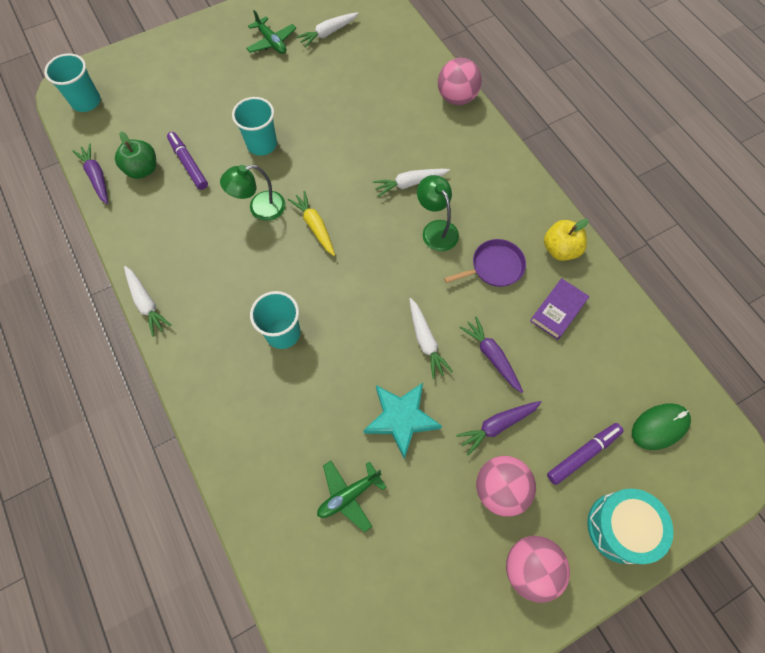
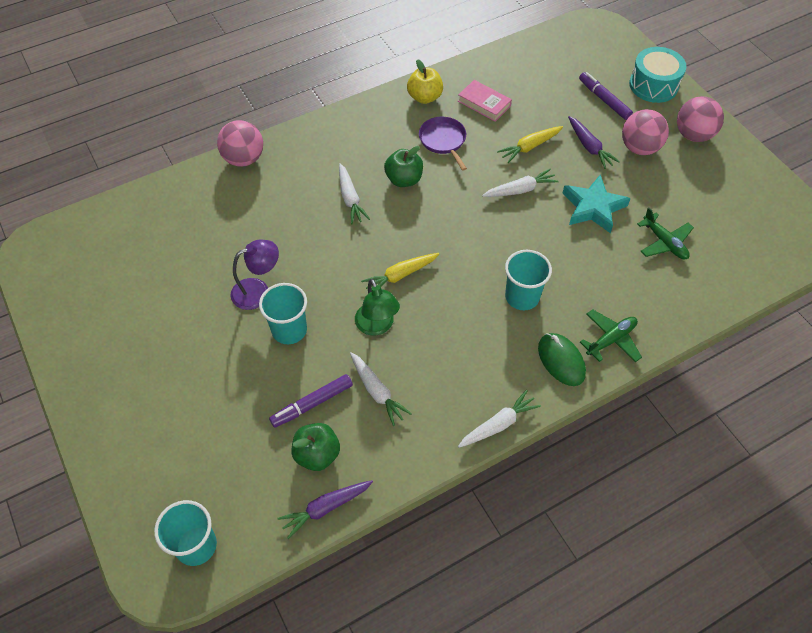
camera: 90 degrees left, 10 degrees down
(271, 42) = (128, 330): green plane -> green plane (611, 339)
(304, 120) = (258, 291): none -> purple lamp
(328, 33) = (126, 272): white carrot -> white carrot (377, 392)
(436, 229) = (404, 179): green lamp -> green apple
(492, 356) = (529, 147): purple carrot -> yellow carrot
(558, 311) = (484, 103): purple book -> pink book
(659, 427) = (576, 57): green mouse -> green mouse (561, 360)

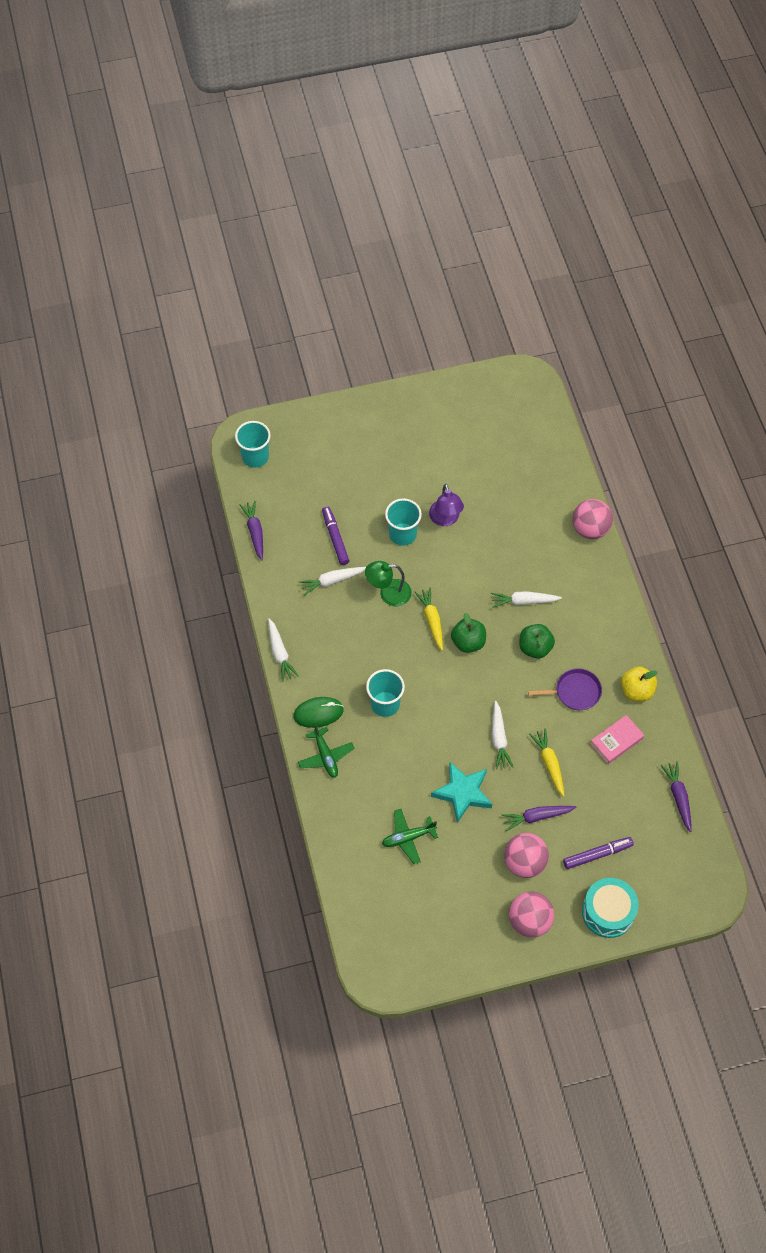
camera: 105 degrees right, 5 degrees up
(317, 454) = (295, 534): green apple -> green apple (468, 642)
(521, 56) = (678, 797): none -> purple carrot

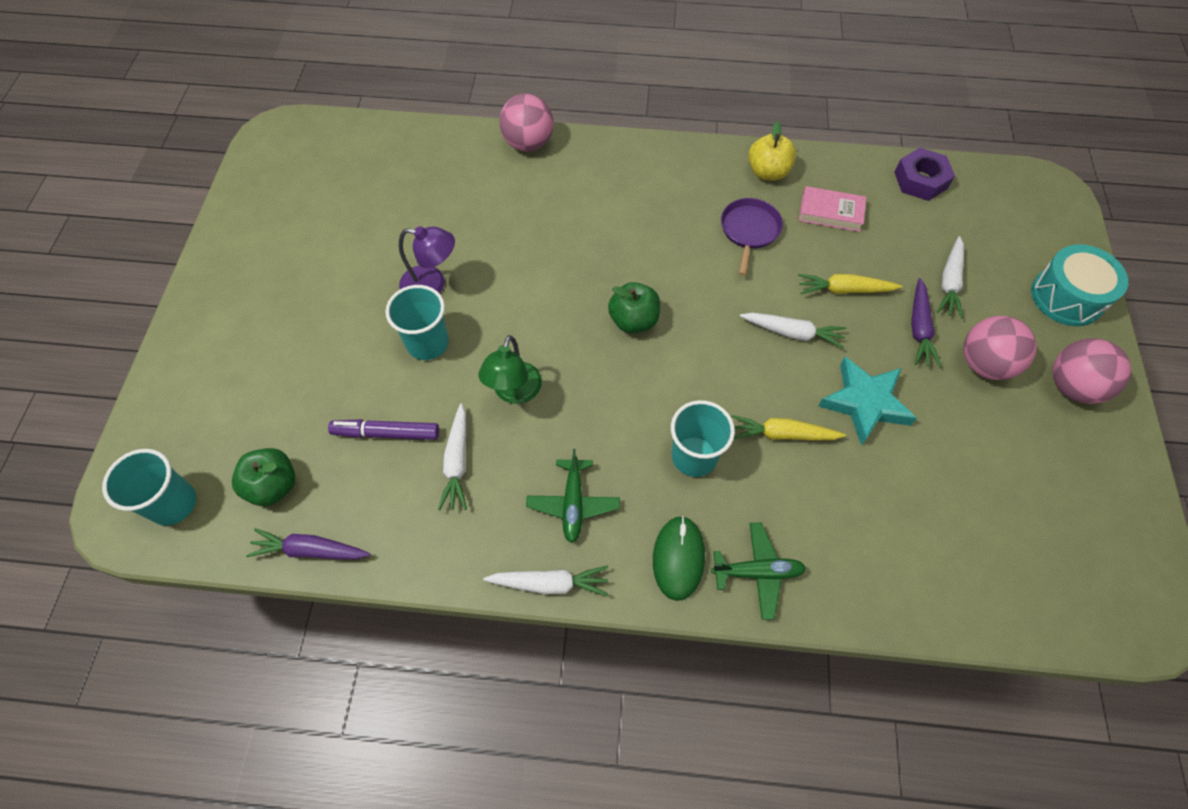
camera: 70 degrees left, 0 degrees up
(408, 837) = (922, 497): green plane -> green plane (573, 503)
(432, 620) = (582, 352): yellow carrot -> yellow carrot (782, 434)
(523, 601) = (598, 240): white carrot -> white carrot (949, 282)
(535, 648) = (671, 250): green apple -> green apple (273, 486)
(597, 854) = (984, 282): purple marker -> none
(616, 741) = (830, 212): pink book -> pink book turned 60 degrees counterclockwise
(678, 797) = (920, 180): purple carrot -> purple nut

